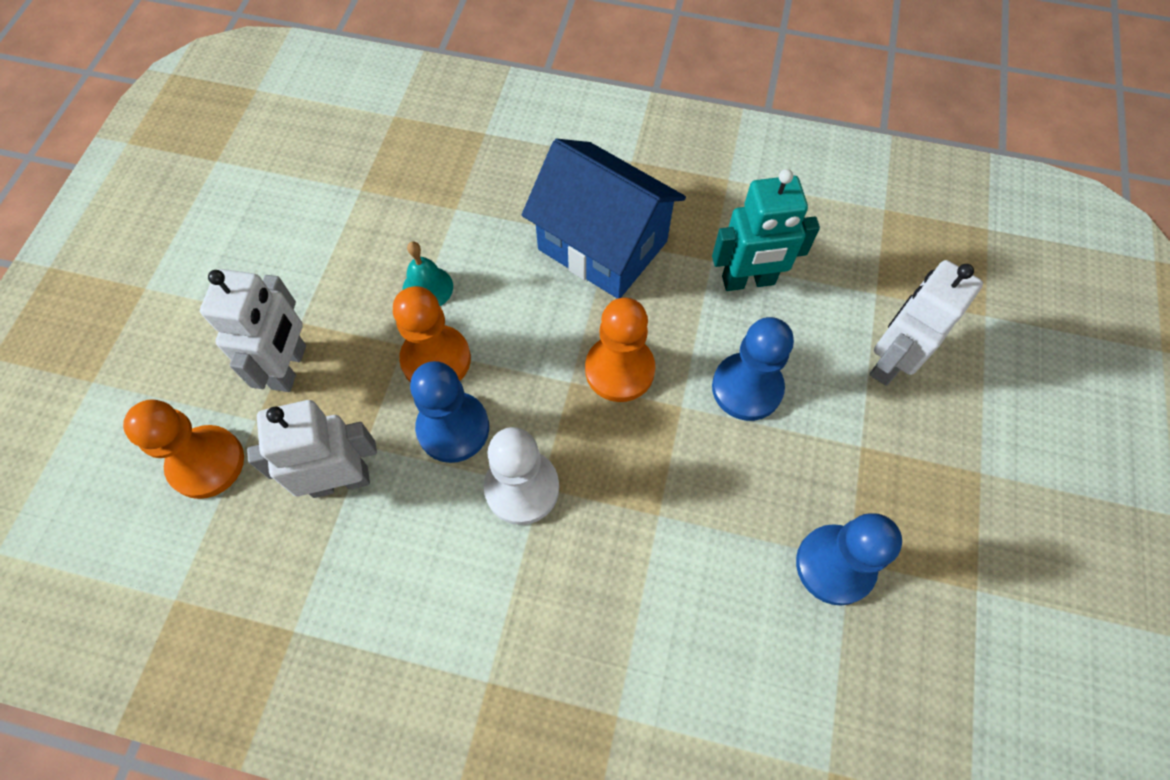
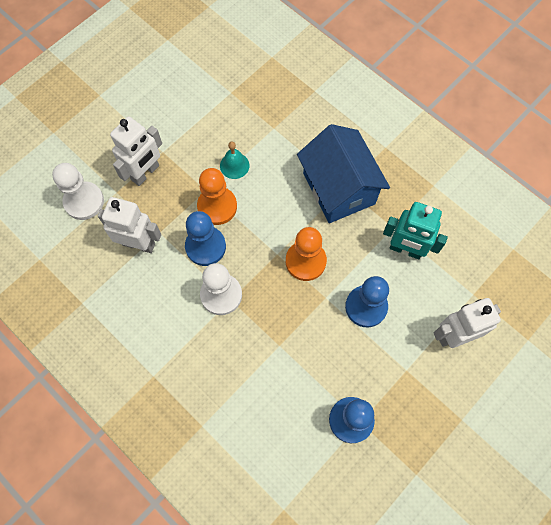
camera: 30 degrees right, 5 degrees up
(206, 463) = (84, 201): orange pawn -> white pawn

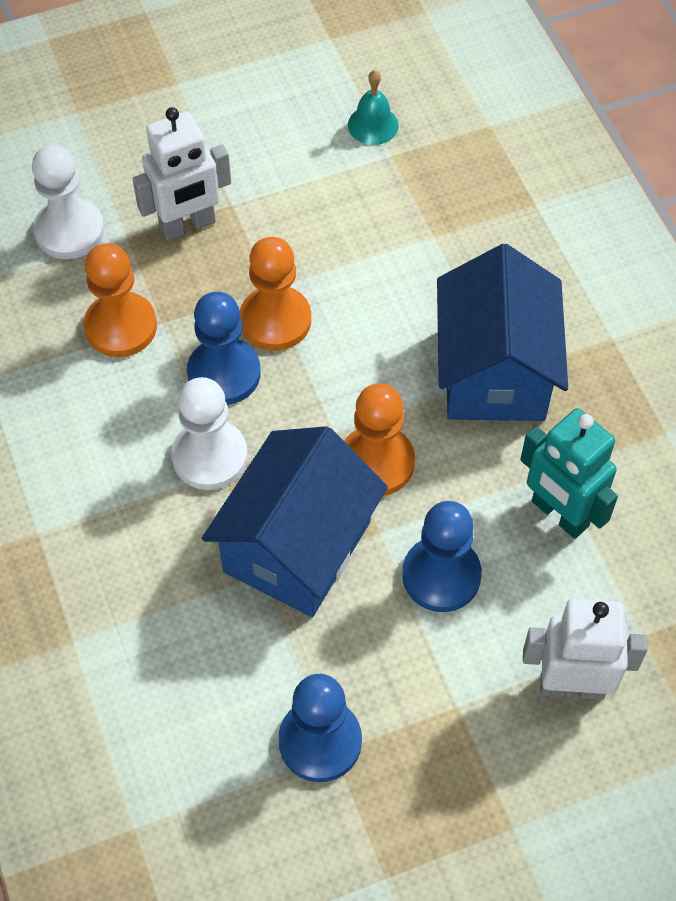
camera: 25 degrees right, 10 degrees down
(139, 244) = (121, 327): white robot -> orange pawn
(234, 165) = (337, 269): turquoise bell -> turquoise bell (373, 125)
(289, 323) = (297, 547): none -> blue house

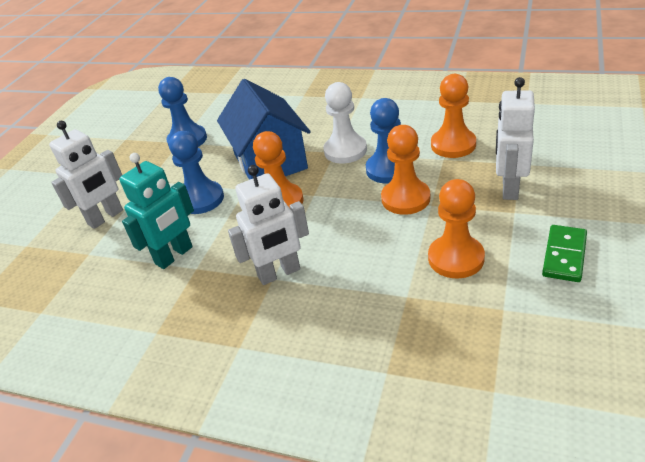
camera: 135 degrees right, 20 degrees down
(69, 231) = (540, 145): white pawn -> none
(280, 137) = (564, 255): none -> green domino
(348, 221) = (456, 258): none -> orange pawn
(373, 125) = (544, 312): turquoise bell -> none
(494, 372) = (279, 273): blue house -> white robot
(559, 514) = (174, 256): turquoise robot -> turquoise robot turned 135 degrees clockwise

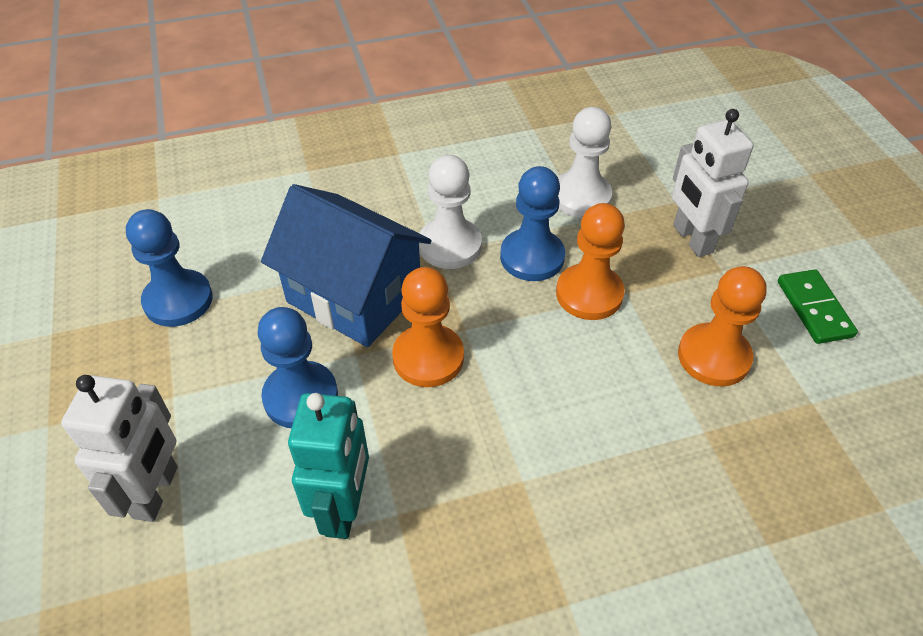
camera: 40 degrees left, 10 degrees up
(279, 273) = (525, 469): white robot -> none
(453, 145) = (580, 197): orange pawn -> white pawn

